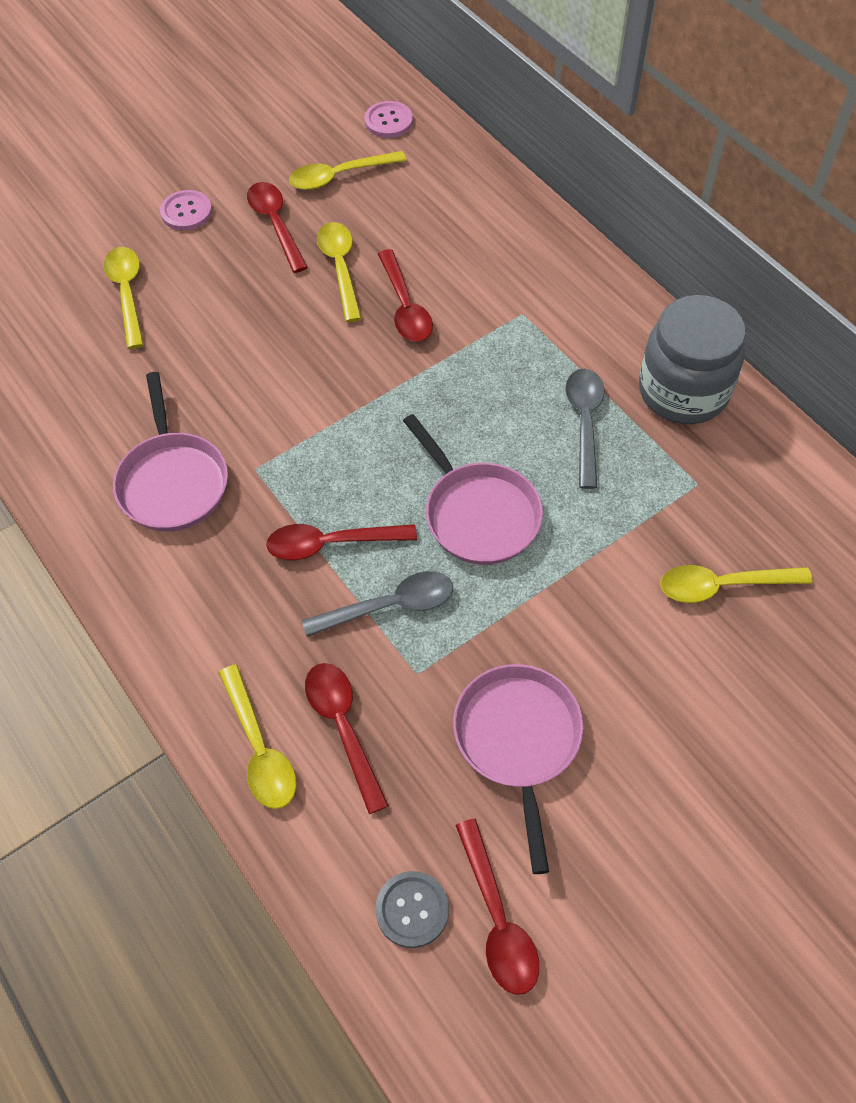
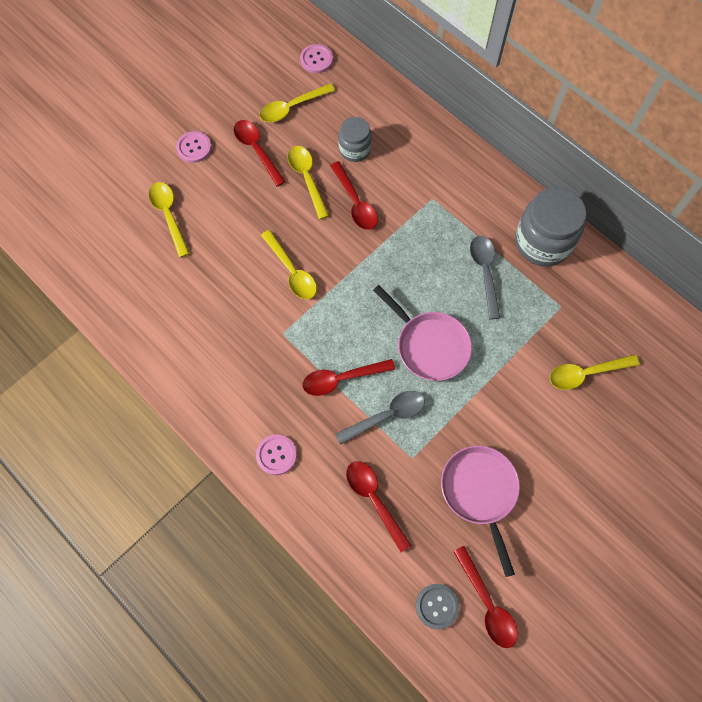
camera: 10 degrees left, 10 degrees up
(172, 481) = (231, 349): pink pan -> none
(204, 639) = (276, 455): none -> pink button
(260, 748) = (326, 521): yellow spoon -> yellow spoon (292, 271)
(419, 238) = (355, 149): none -> grey jar

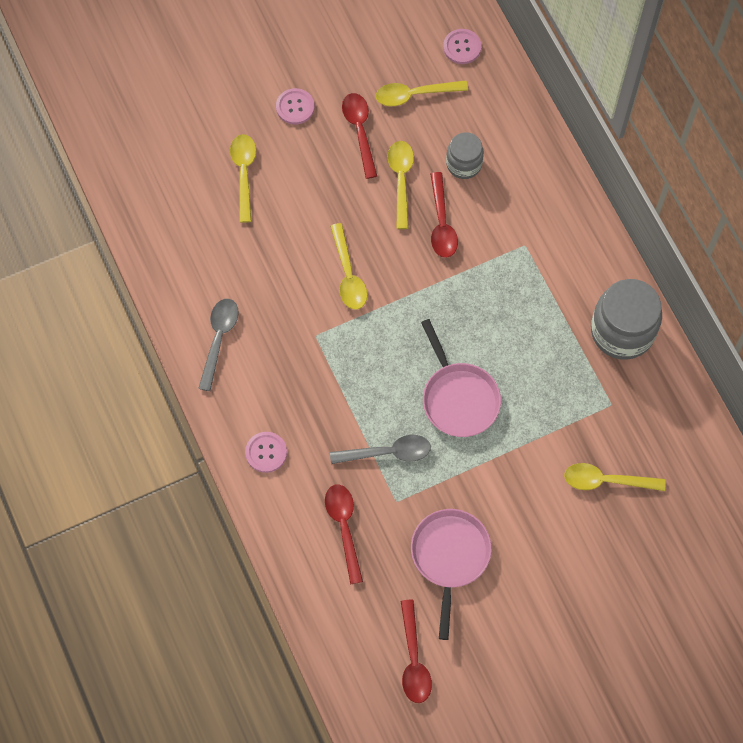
camera: 20 degrees right, 0 degrees up
(342, 379) = (357, 401): red spoon -> none
(437, 606) = (365, 644): grey button -> none
(485, 272) = (547, 342): grey spoon -> grey spoon (219, 339)

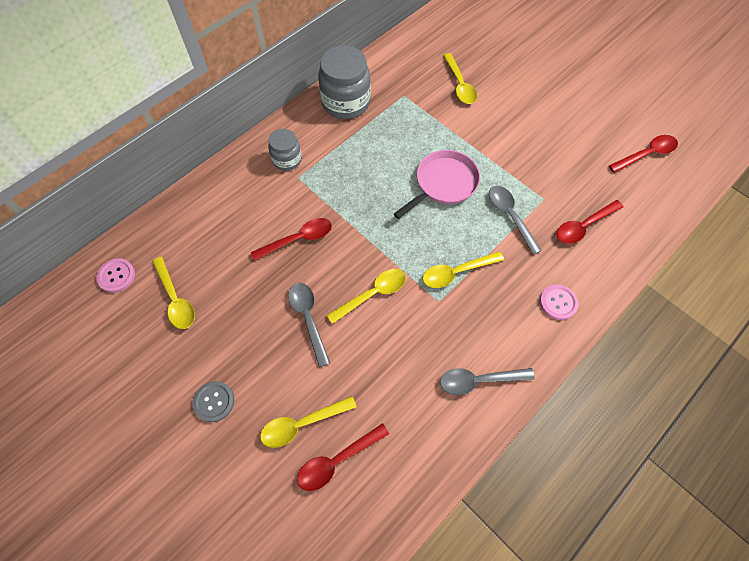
camera: 110 degrees left, 5 degrees down
(295, 107) = (214, 402): pink button -> grey button
(345, 207) = (308, 318): none -> grey spoon
(359, 131) = (226, 333): red spoon -> red spoon (337, 460)
(401, 180) = (267, 282): yellow spoon -> yellow spoon (456, 272)
(450, 557) = (564, 154): pink pan -> none
(464, 164) = (237, 239): grey jar -> grey jar (287, 160)

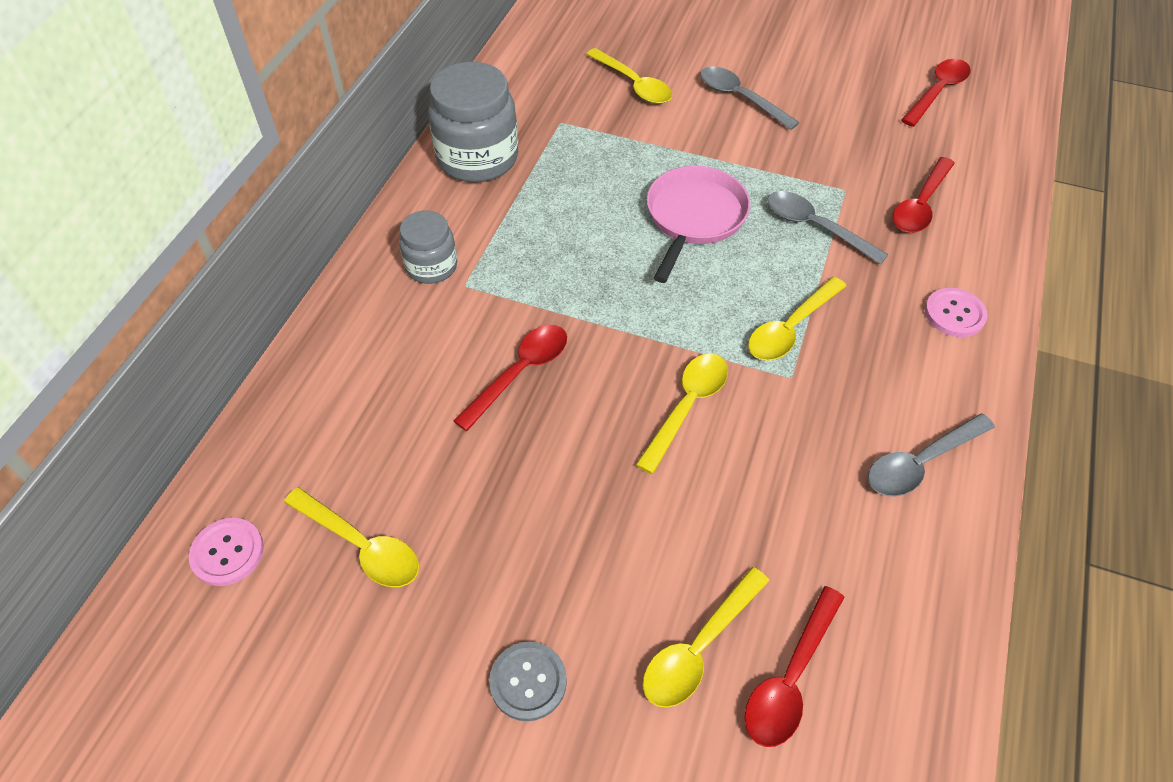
camera: 25 degrees left, 10 degrees down
(308, 318) = (608, 483): grey spoon -> grey spoon (740, 98)

